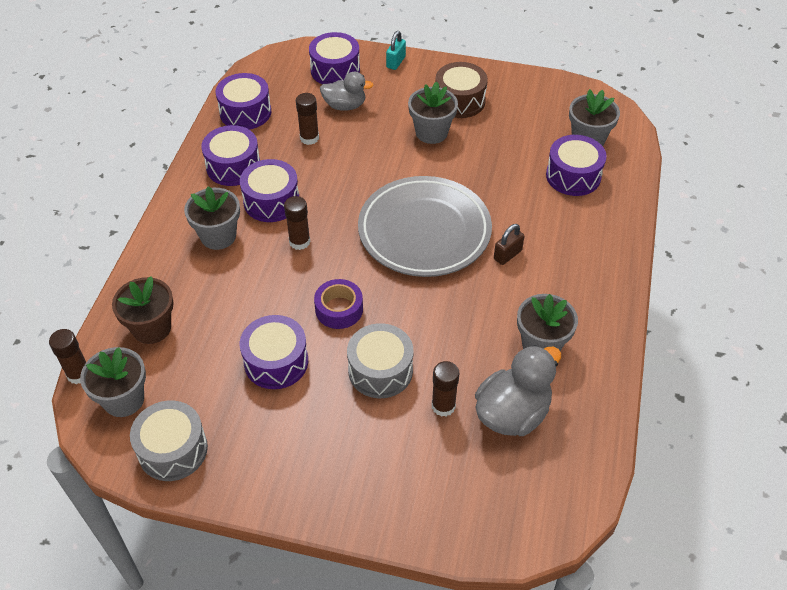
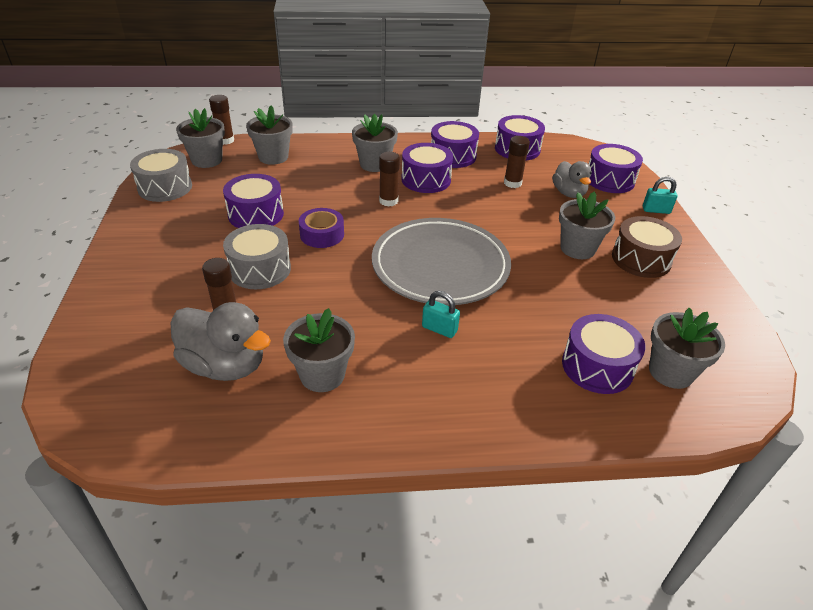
camera: 70 degrees right, 10 degrees down
(152, 328) = (273, 157): brown flower pot -> grey flower pot
(507, 255) = (439, 329): brown padlock -> turquoise padlock

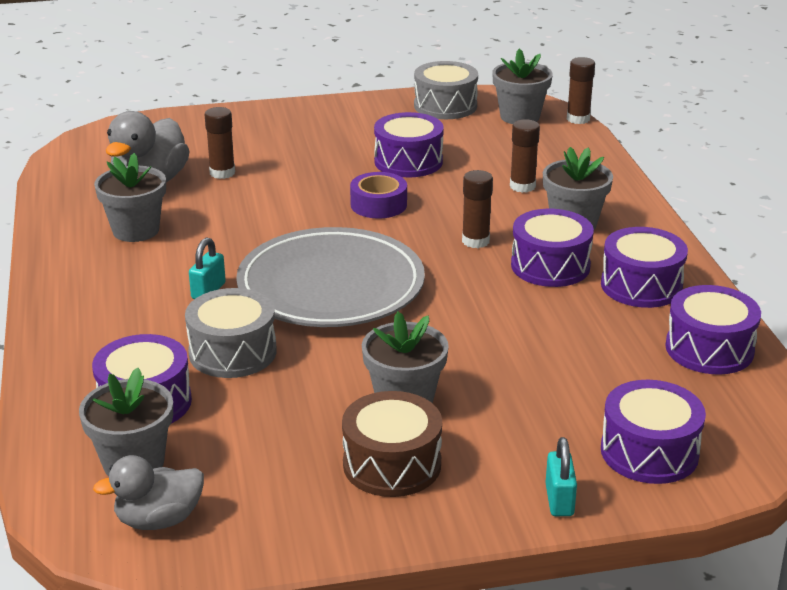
camera: 85 degrees right, 10 degrees down
(260, 269) = (300, 178): grey drum -> grey drum (232, 352)
(273, 157) = (552, 153): grey flower pot -> none
(512, 183) = (580, 343): brown glue stick -> brown glue stick (522, 186)
(568, 193) = (574, 400): grey duck -> grey duck (159, 520)

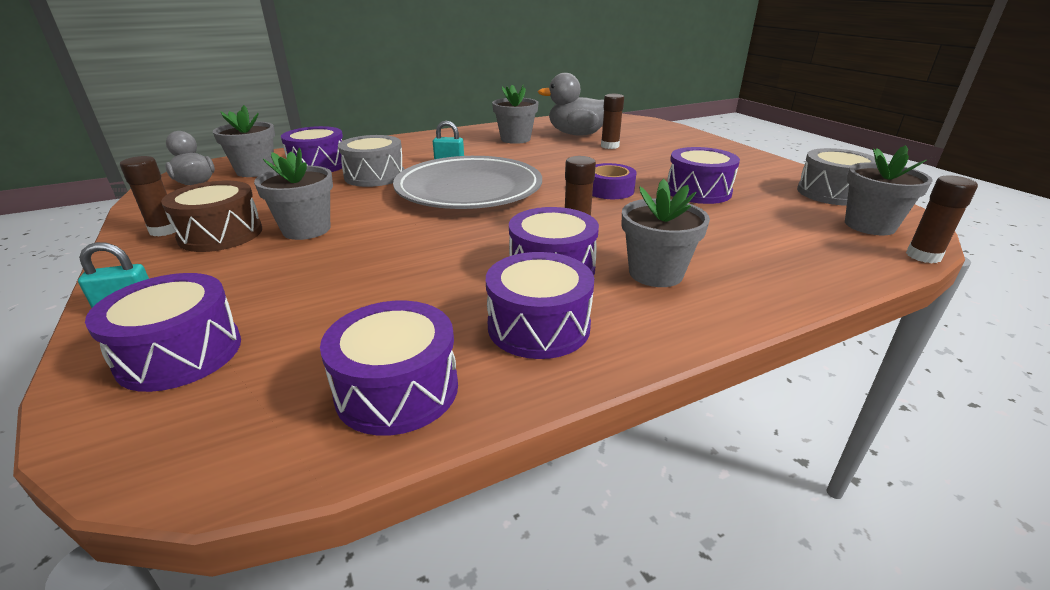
camera: 75 degrees right, 0 degrees up
(522, 186) = (710, 240): brown glue stick -> brown glue stick (165, 230)

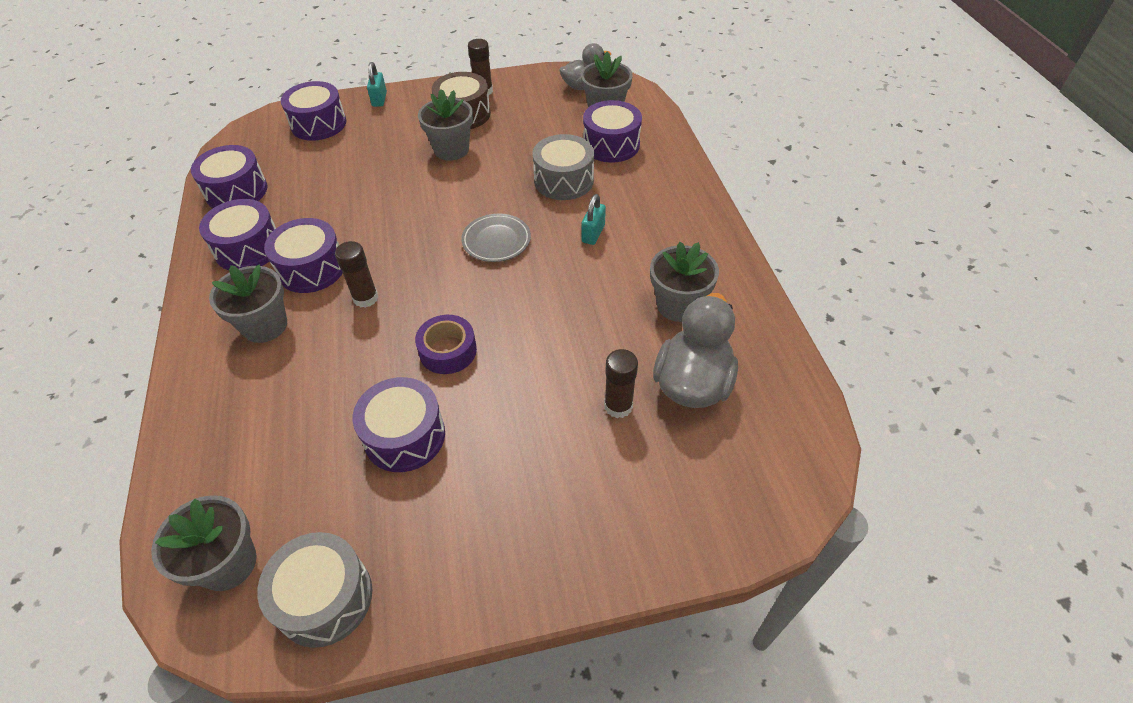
camera: 105 degrees right, 20 degrees up
(469, 190) = (496, 241): grey plate -> grey plate, size x0.46
(923, 256) = (149, 558): brown glue stick -> none

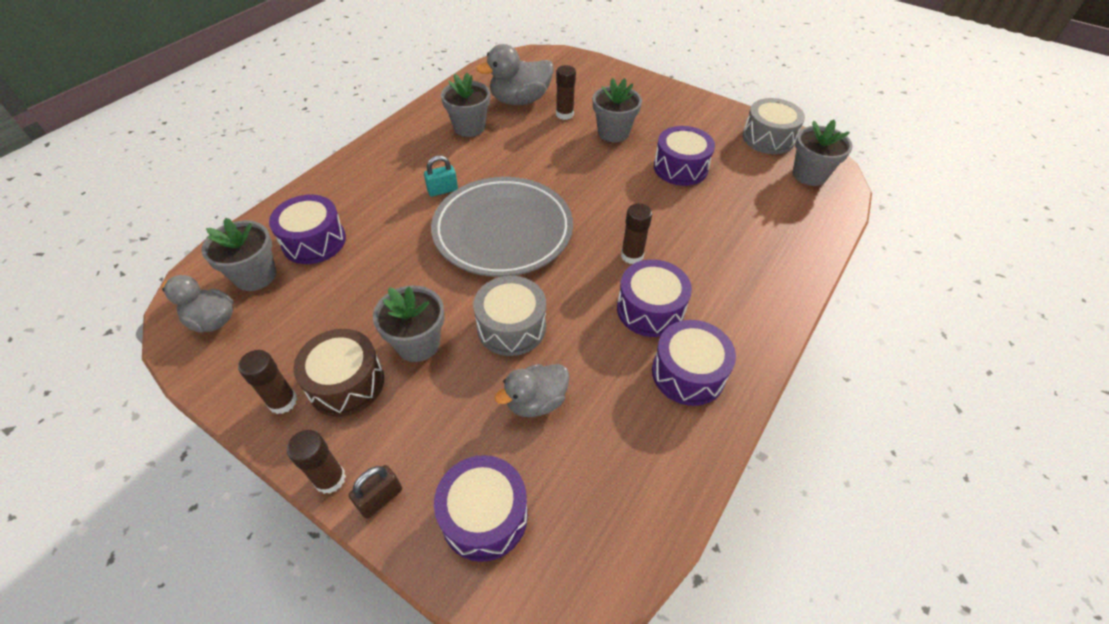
camera: 135 degrees left, 0 degrees up
(236, 191) = (655, 468): purple drum -> none
(265, 326) = (718, 286): grey flower pot -> grey flower pot (613, 133)
(341, 173) = (536, 401): none -> grey duck
(379, 99) = (380, 498): turquoise padlock -> brown padlock
(413, 90) = (330, 479): none -> brown glue stick
(448, 351) = (615, 189): purple tape -> none
(496, 241) = (503, 231): grey plate -> grey plate, size x2.16
(563, 180) = (393, 240): grey drum -> grey drum (511, 327)

